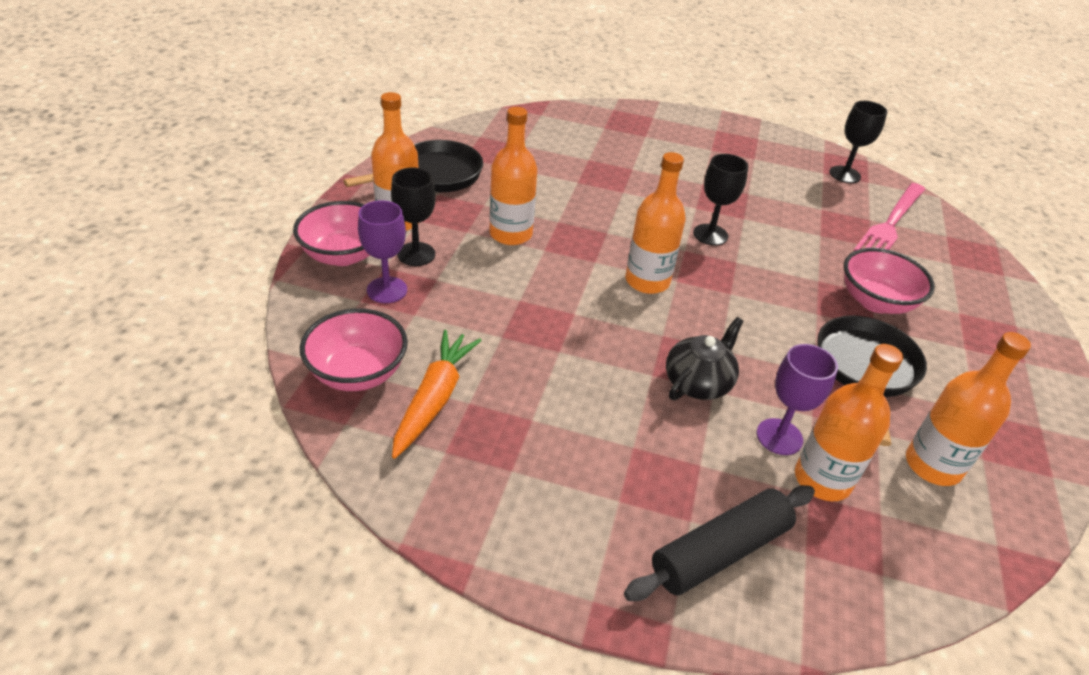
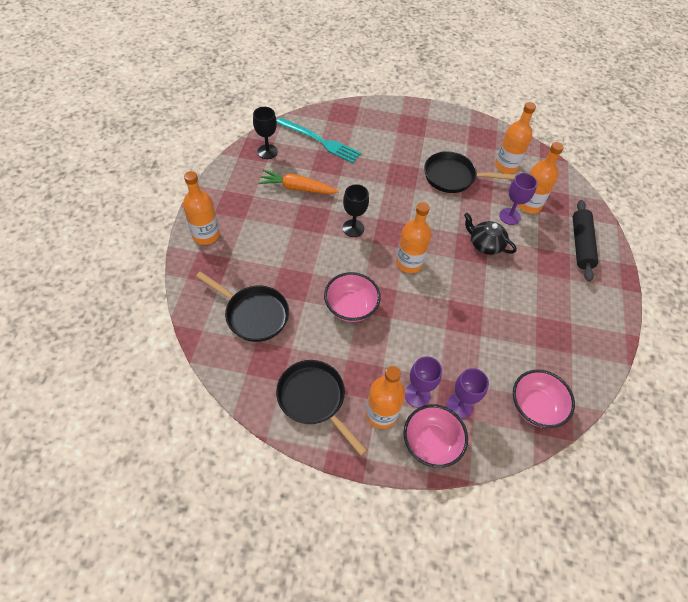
camera: 95 degrees left, 15 degrees up
(416, 254) = (417, 395): black goblet -> purple goblet
(434, 399) = (539, 363): orange carrot -> orange carrot (297, 188)
(510, 234) = (379, 339): orange bottle -> orange bottle (206, 235)
(559, 145) = (253, 314): none -> black pan
(720, 552) = (581, 244): black rolling pin -> black rolling pin turned 45 degrees clockwise
(875, 302) = (398, 162): pink bowl -> pink bowl (351, 307)
(891, 223) = (320, 141): pink fork -> turquoise fork

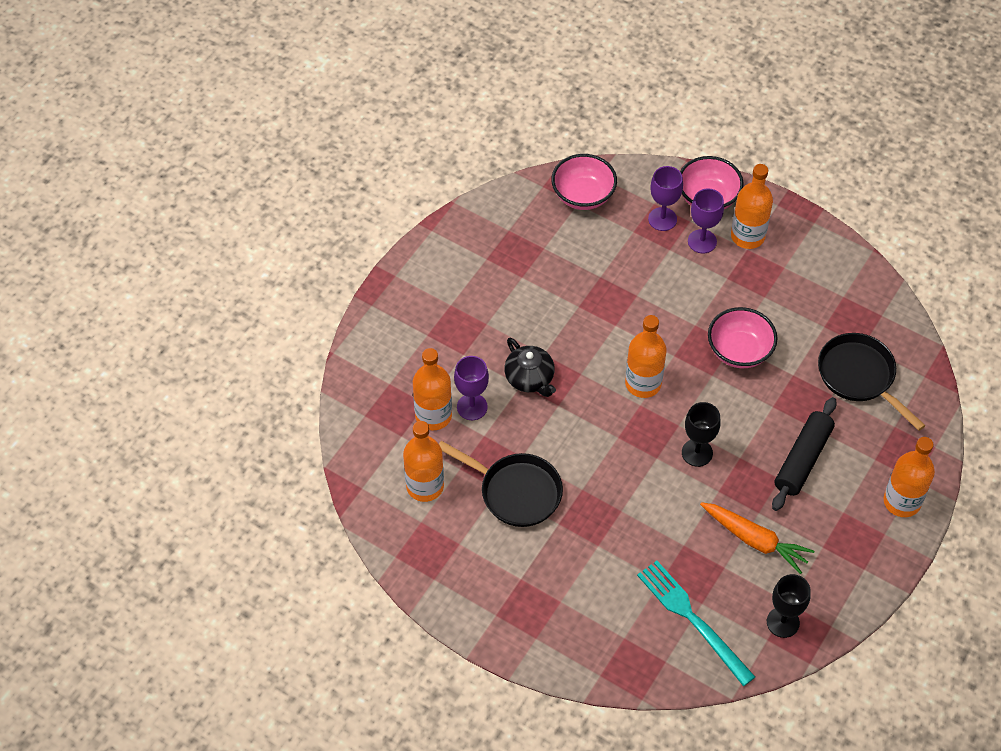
camera: 155 degrees left, 0 degrees up
(314, 399) = (814, 269): black pan -> none
(581, 244) = (403, 341): black rolling pin -> black rolling pin (802, 459)

